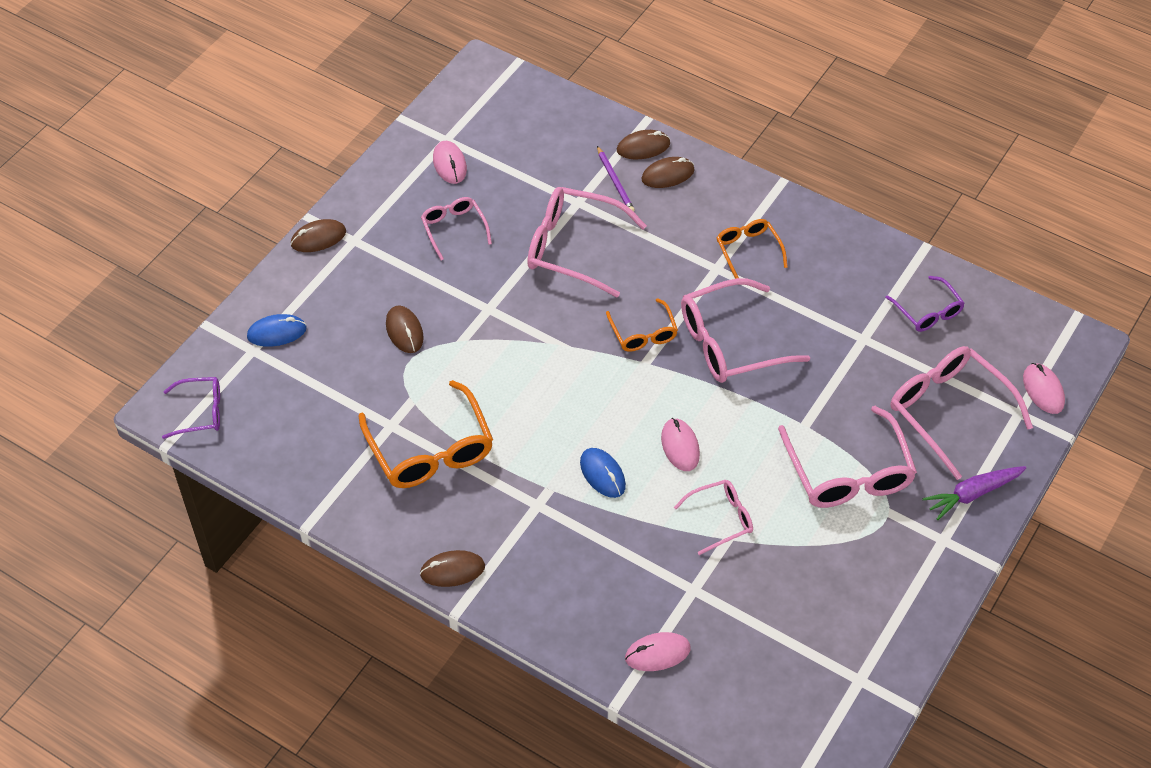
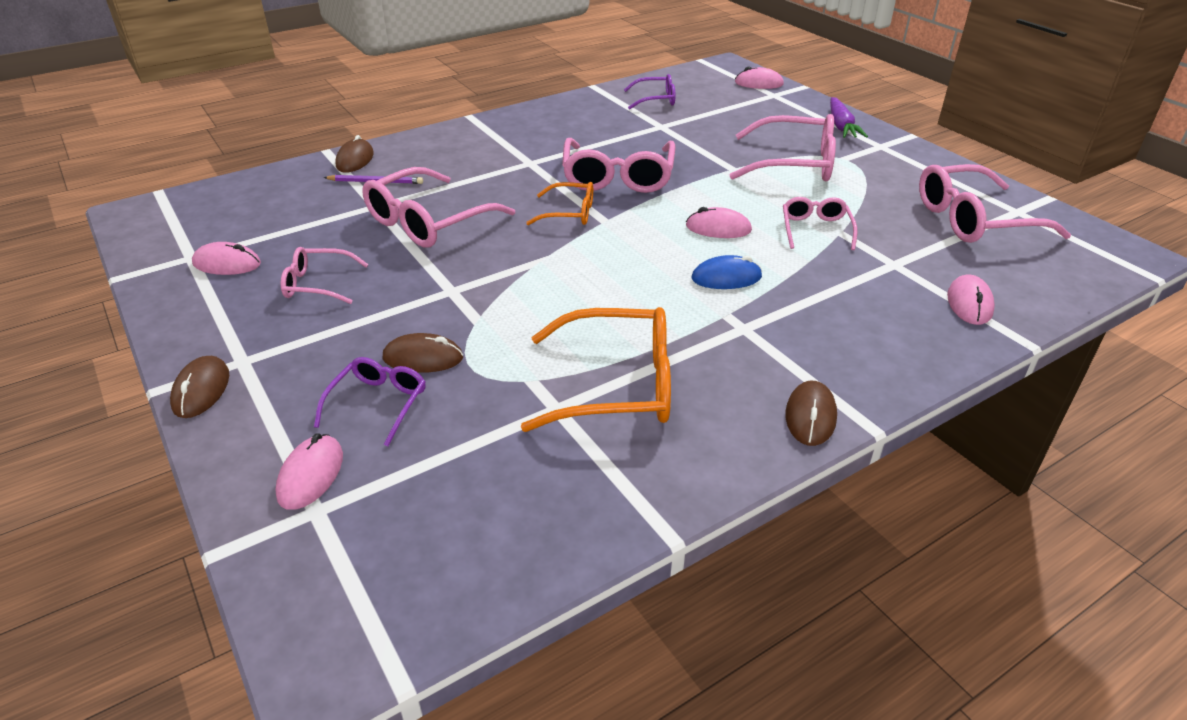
camera: 65 degrees left, 15 degrees down
(200, 412) = (374, 613): purple glasses -> purple glasses (377, 404)
(277, 332) = (311, 475): blue mouse -> pink mouse
(668, 175) = (401, 157): brown mouse -> none
(748, 251) = (526, 145): orange glasses -> none
(949, 412) = (757, 115): pink glasses -> pink glasses (975, 220)

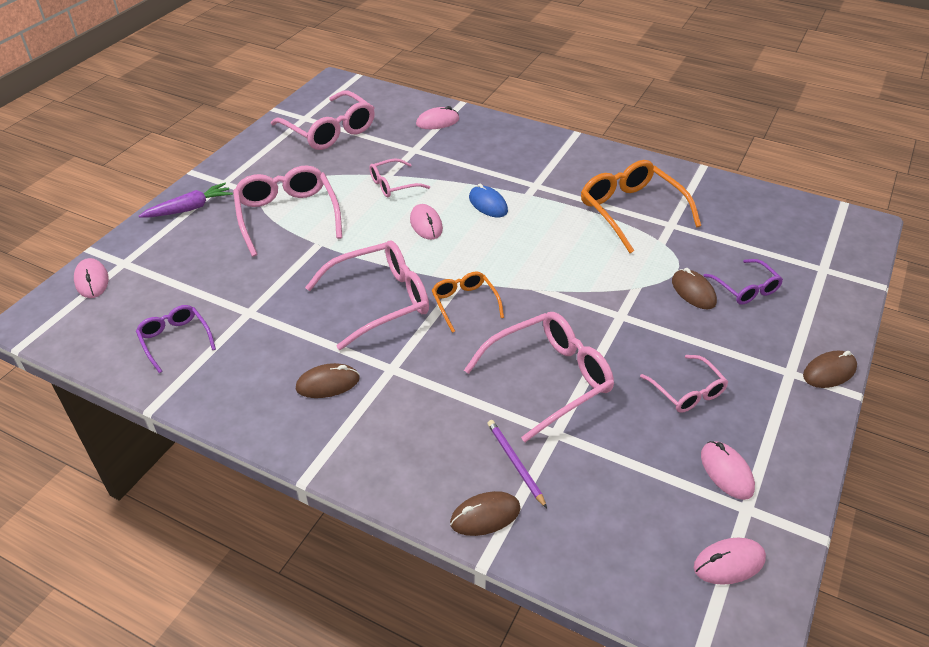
camera: 120 degrees left, 5 degrees up
(311, 475) = (811, 283): pink mouse -> pink mouse (729, 563)
(377, 404) = (745, 288): purple glasses -> purple glasses turned 105 degrees counterclockwise
(429, 221) = (548, 379): pink glasses -> pink glasses turned 45 degrees counterclockwise
(810, 416) = (587, 150): brown mouse -> brown mouse (328, 383)

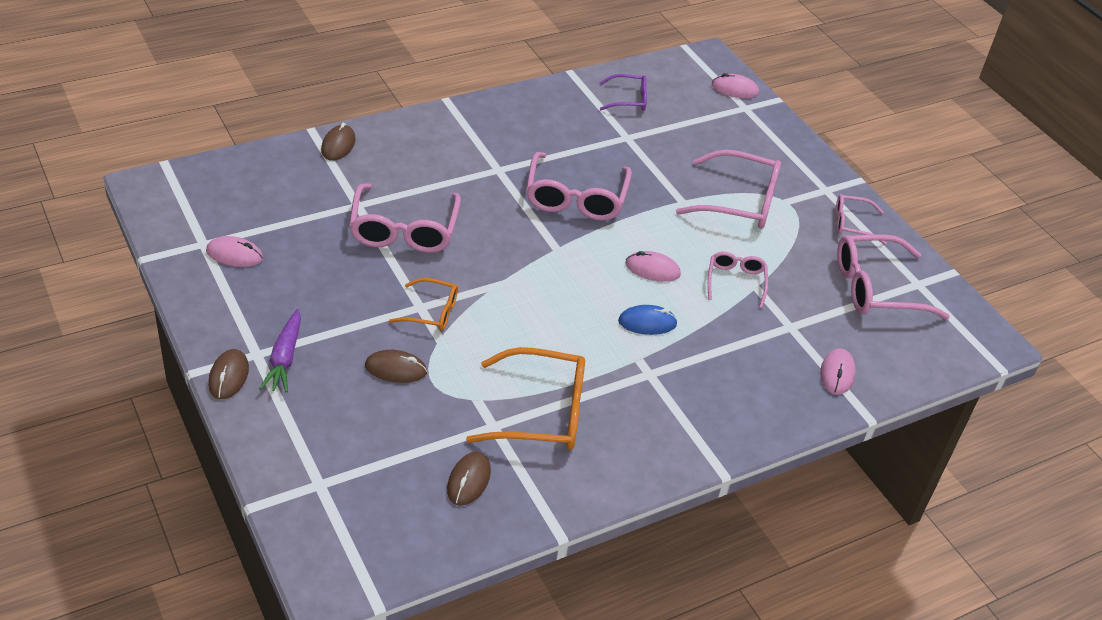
camera: 120 degrees right, 0 degrees up
(189, 208) = (797, 159): purple carrot -> purple carrot (284, 358)
(328, 383) = (515, 139): brown mouse -> brown mouse (468, 480)
(465, 304) = (526, 235): orange glasses -> orange glasses (431, 312)
(515, 463) = (358, 176): purple pencil -> none
(687, 391) = (311, 286): pink glasses -> pink glasses (852, 224)
(729, 563) = (187, 210): pink mouse -> none
(745, 288) = (361, 406): purple glasses -> none

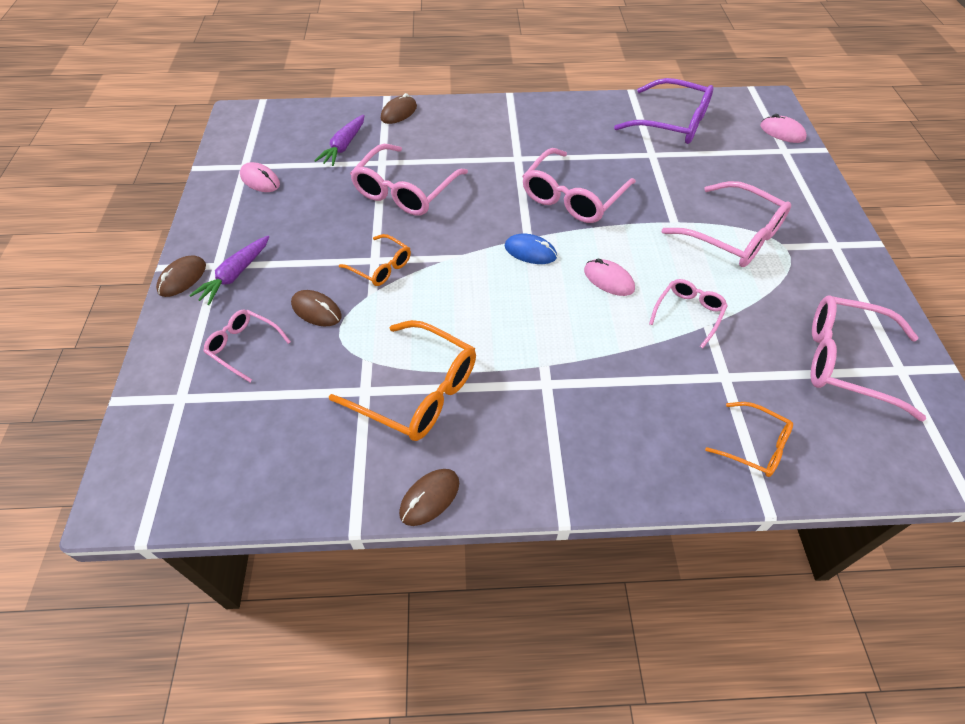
camera: 30 degrees right, 10 degrees up
(302, 196) = (344, 146): none -> purple carrot
(468, 480) = (307, 439): brown mouse -> brown mouse (429, 498)
(628, 99) = (671, 122): purple glasses -> purple glasses, size x1.78
(647, 323) = (573, 331): blue mouse -> blue mouse (530, 252)
(837, 374) = (754, 445): pink mouse -> orange glasses
(852, 224) = (849, 286): pink glasses -> pink glasses (244, 347)

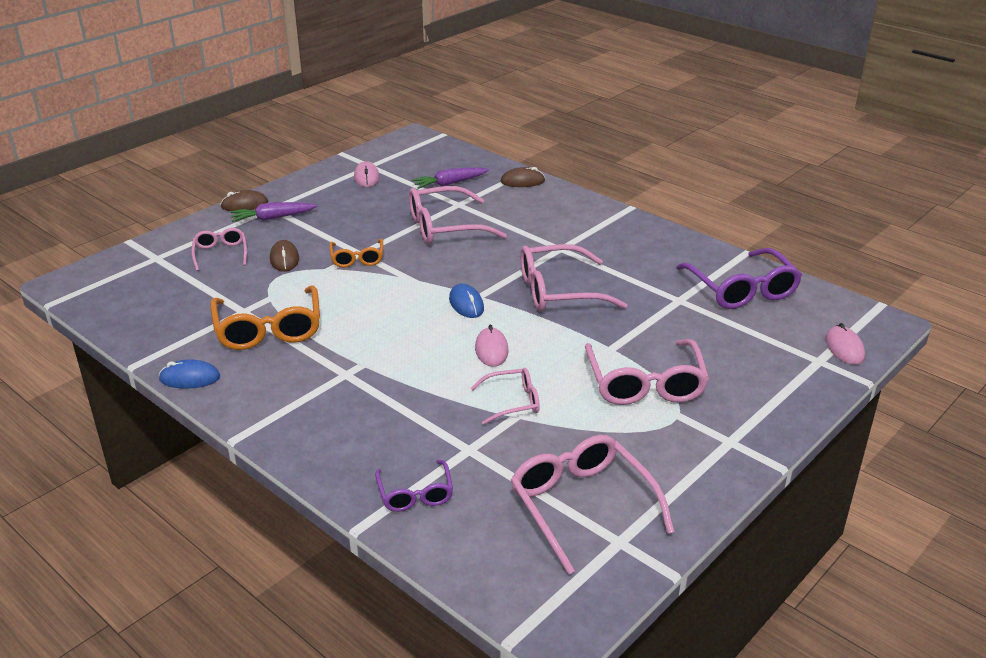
camera: 45 degrees right, 20 degrees down
(429, 498) = (190, 378): brown mouse -> blue mouse
(754, 445) = (415, 494): orange glasses -> purple glasses

